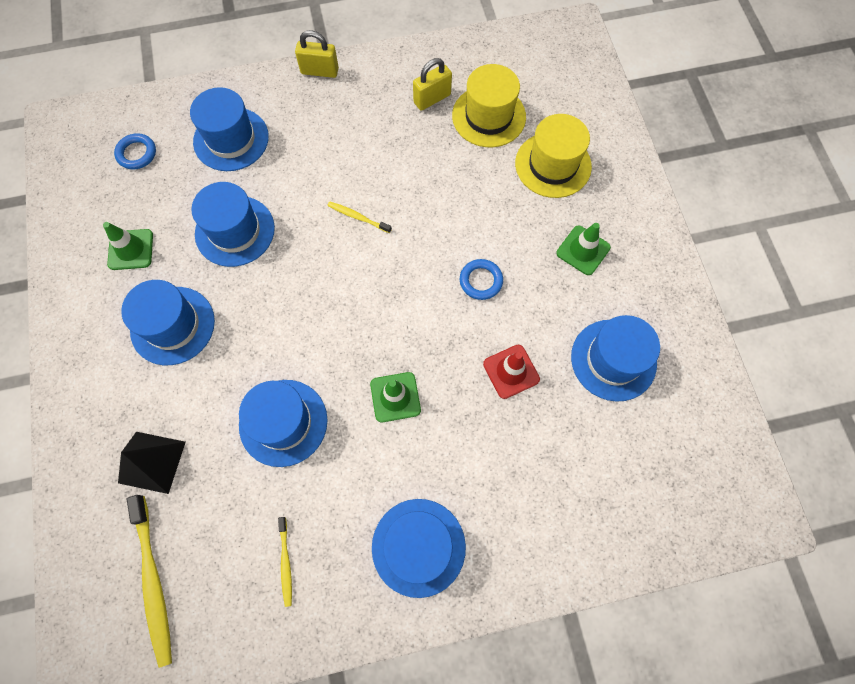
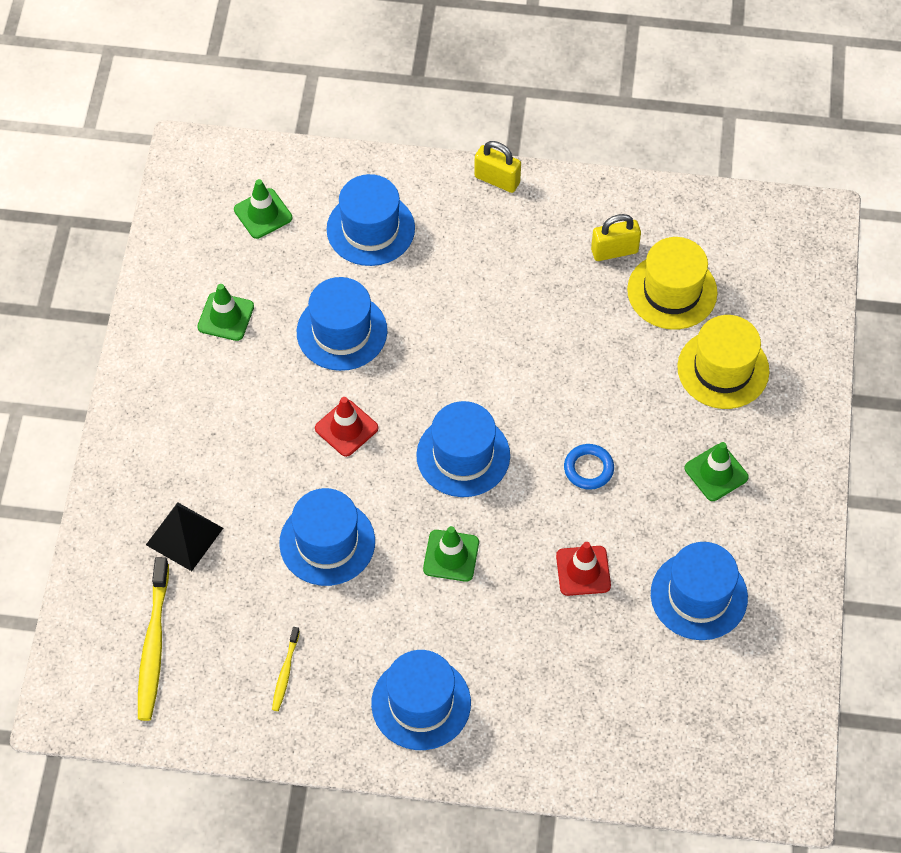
camera: 20 degrees right, 10 degrees down
(137, 153) = (263, 214): blue ring -> green traffic cone
(172, 325) = (245, 409): blue hat -> blue hat (463, 455)
(266, 313) = (346, 428): none -> red traffic cone
(358, 217) = (480, 358): yellow toothbrush -> none

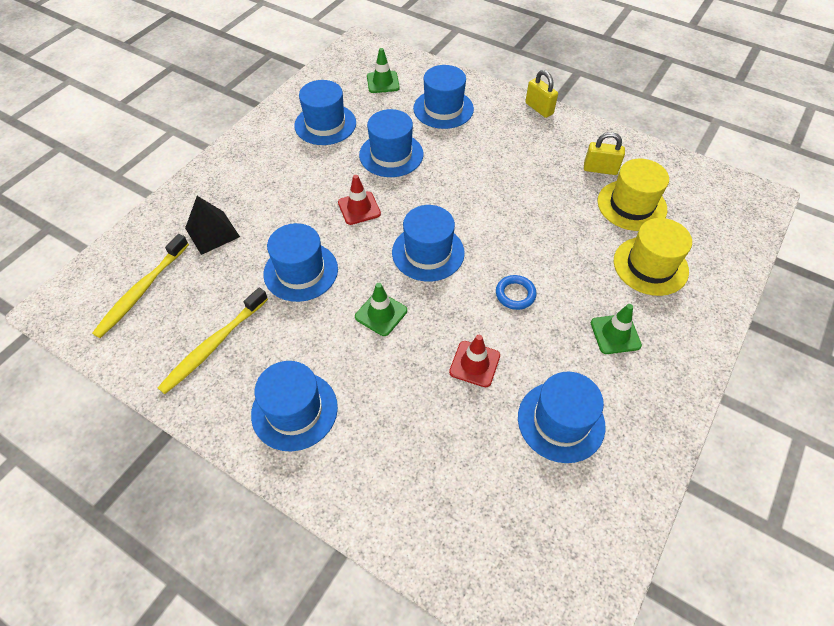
camera: 25 degrees right, 5 degrees down
(225, 317) = (325, 124): green traffic cone -> blue hat
(285, 673) = (213, 345): yellow toothbrush -> yellow toothbrush, size x1.93

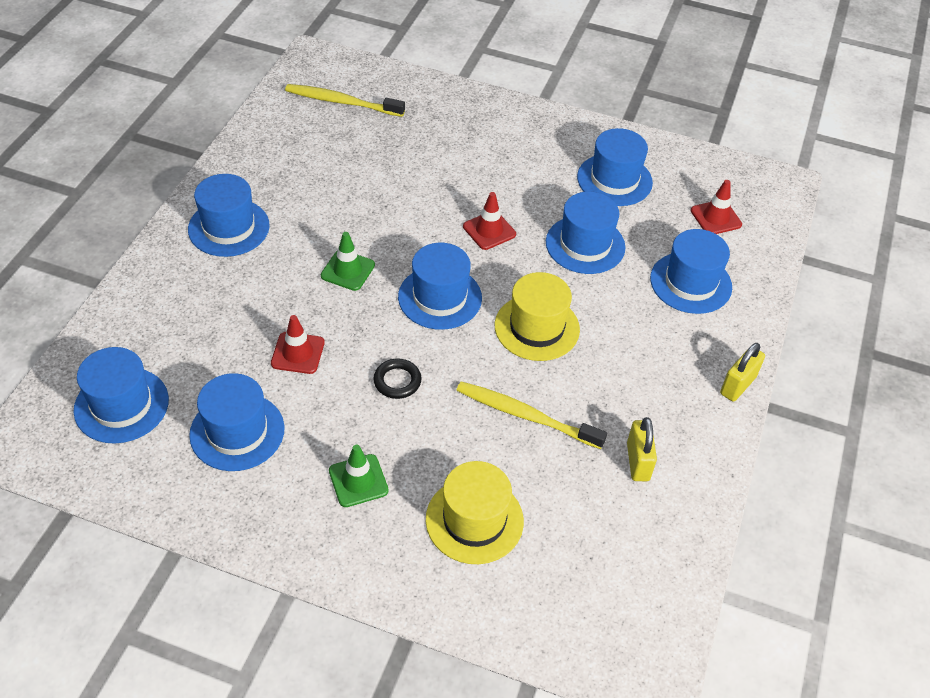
camera: 75 degrees right, 5 degrees down
(212, 232) = (423, 129): black pyramid -> none
(213, 345) = (290, 161): yellow toothbrush -> yellow toothbrush (525, 415)
(301, 271) = (389, 201): blue hat -> blue hat (121, 405)
(383, 82) = (716, 218): green traffic cone -> red traffic cone
(515, 294) = (397, 381): blue ring -> black ring
(631, 205) = (579, 500): yellow hat -> yellow hat (537, 327)

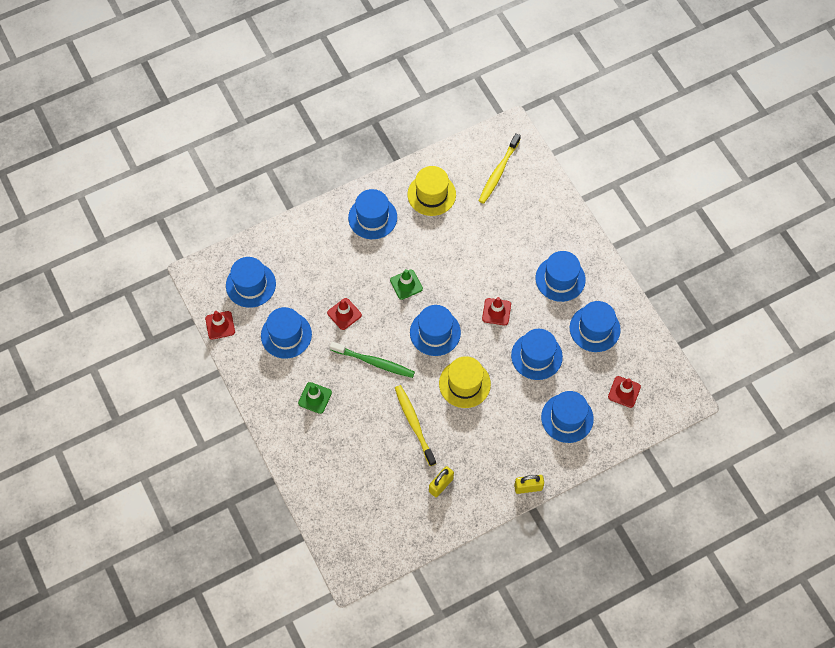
camera: 45 degrees right, 15 degrees up
(118, 487) = (220, 325): none -> red traffic cone
(341, 102) = (498, 172): yellow toothbrush -> yellow toothbrush turned 120 degrees counterclockwise
(397, 381) = (374, 362): black ring -> green toothbrush
(474, 520) = (345, 454): yellow hat -> yellow hat (431, 194)
(523, 157) = (560, 279): none -> blue hat

